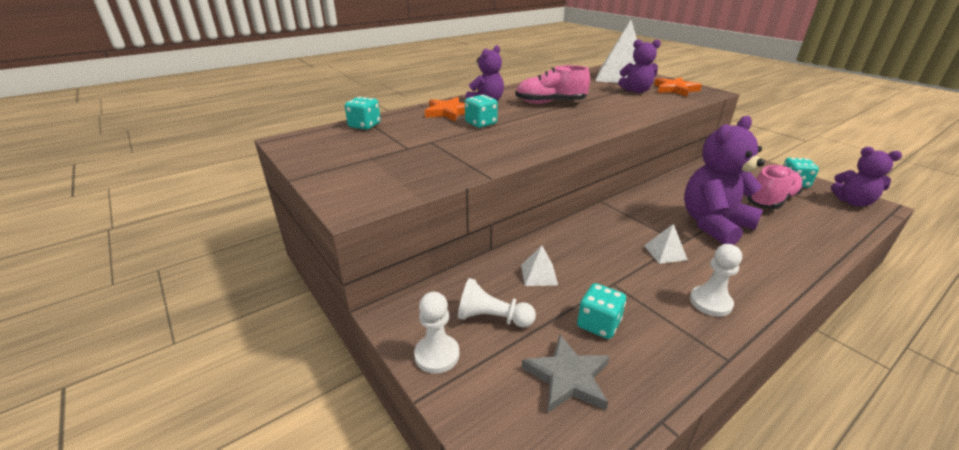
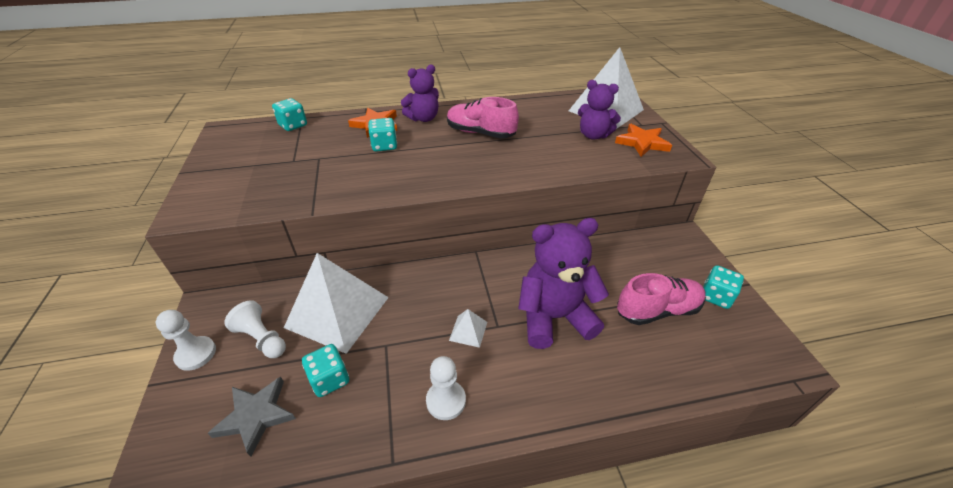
camera: 25 degrees right, 10 degrees up
(539, 274) = (337, 312): white pyramid -> white pyramid, size x2.42
(853, 202) = (761, 347): purple teddy bear -> none

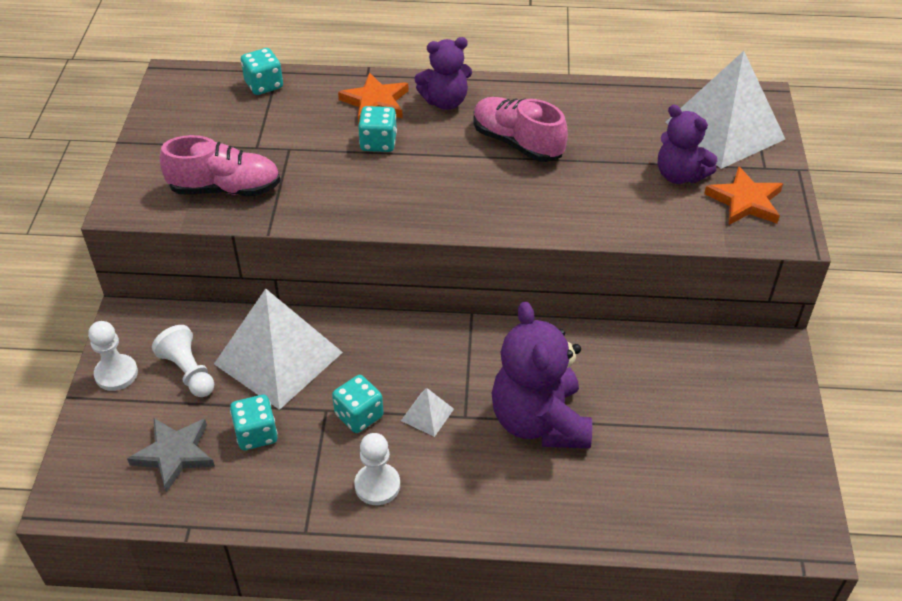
camera: 15 degrees right, 5 degrees up
(554, 317) = (539, 421): purple teddy bear -> purple teddy bear turned 105 degrees counterclockwise
(657, 310) = (677, 441): pink shoe -> pink shoe (225, 189)
(716, 296) = (768, 441): turquoise dice -> turquoise dice (359, 415)

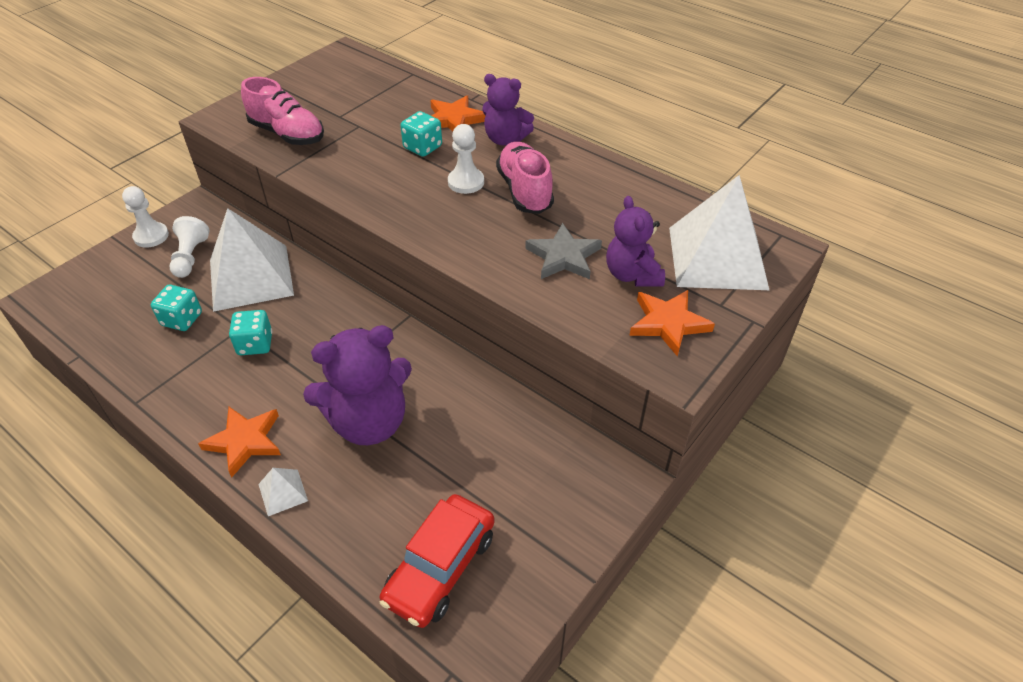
camera: 35 degrees right, 0 degrees up
(174, 454) = (124, 304): grey star -> grey star (563, 256)
(264, 85) = (393, 78): turquoise dice -> none
(377, 485) = (212, 399): white pawn -> white pawn (466, 182)
(427, 414) = (298, 370): white pyramid -> white pyramid (283, 492)
(451, 501) = (245, 441): none -> orange star
(539, 421) = (369, 422): purple teddy bear -> purple teddy bear turned 135 degrees counterclockwise
(716, 494) = (440, 567): none -> red car

